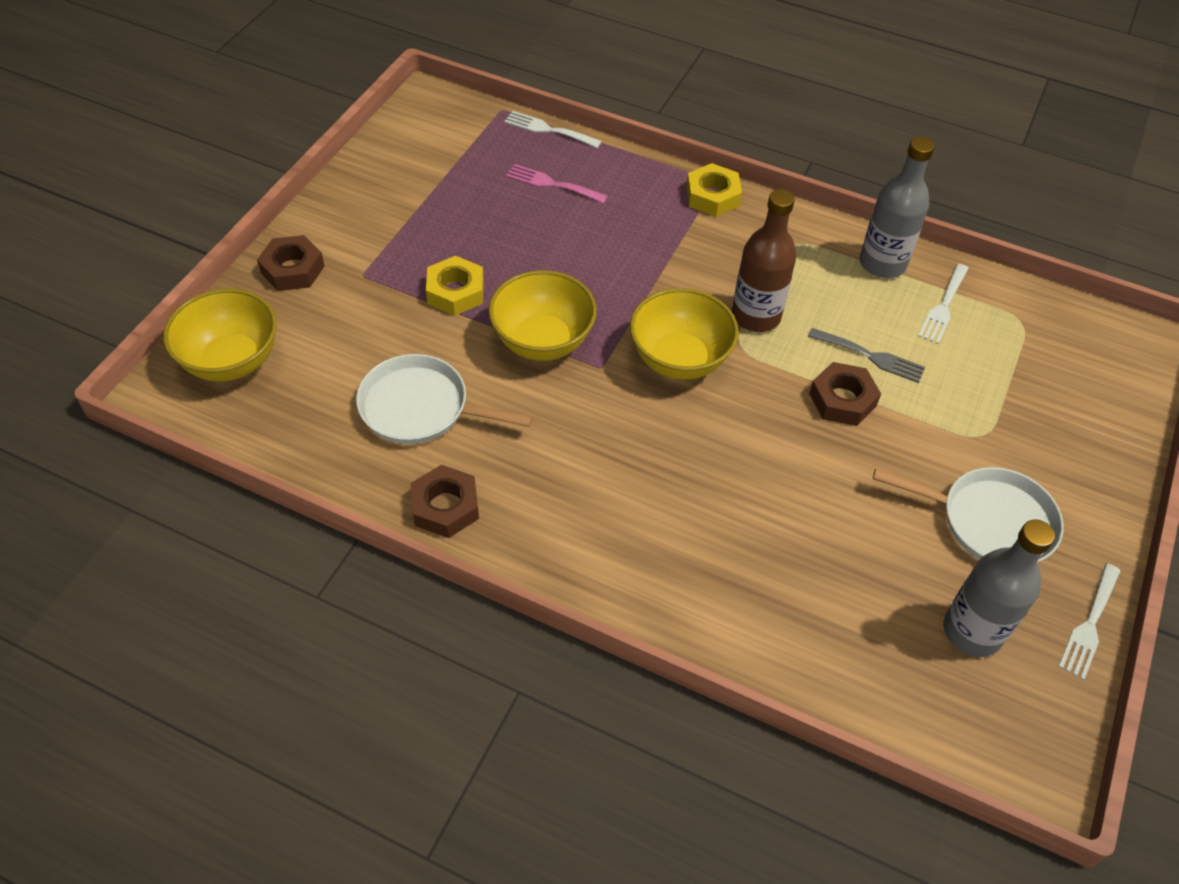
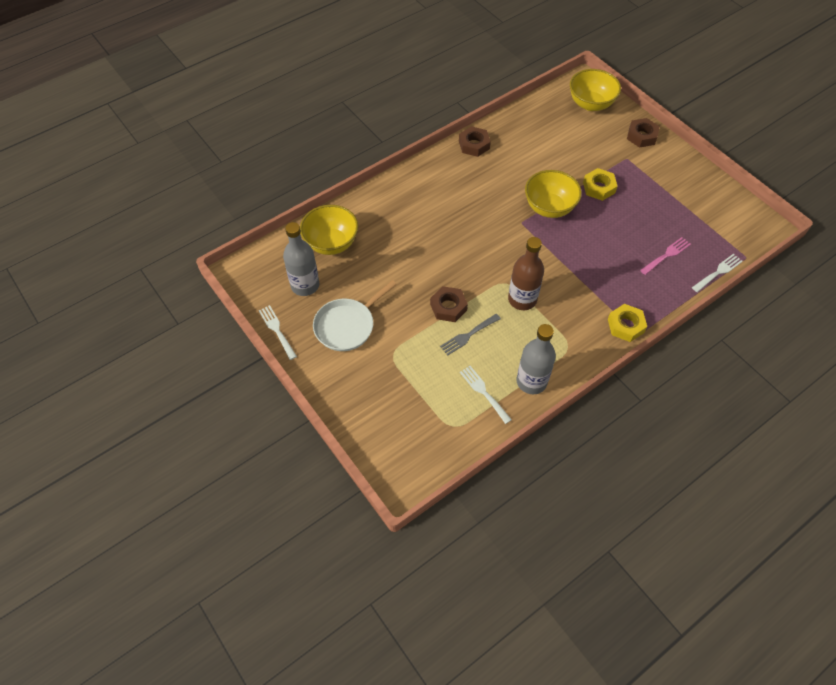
camera: 120 degrees right, 5 degrees up
(420, 408) = (531, 153): white pan -> none
(679, 359) = (510, 254): yellow bowl -> yellow bowl (331, 243)

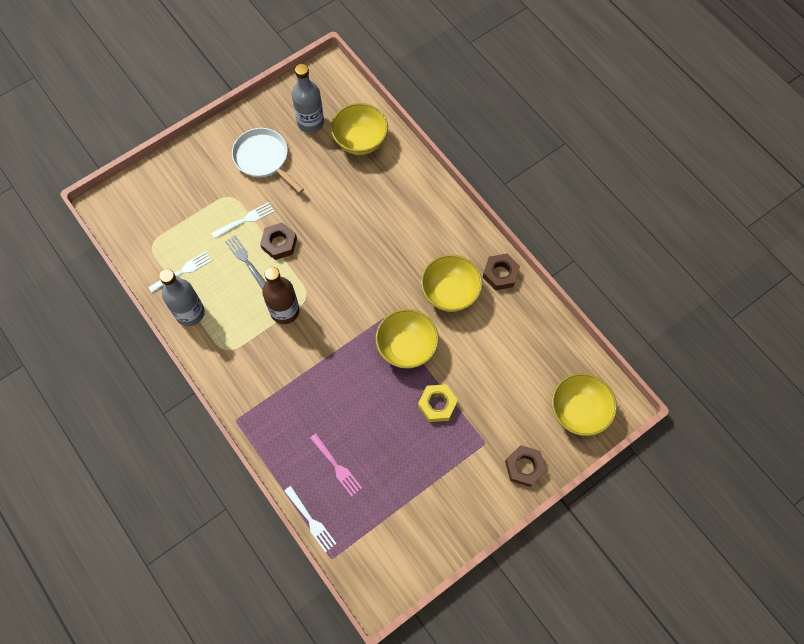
camera: 90 degrees right, 10 degrees up
(277, 330) = (262, 104): white fork -> white fork (246, 219)
(494, 178) = (450, 293): none -> yellow bowl
(625, 325) = (246, 409): yellow nut -> none

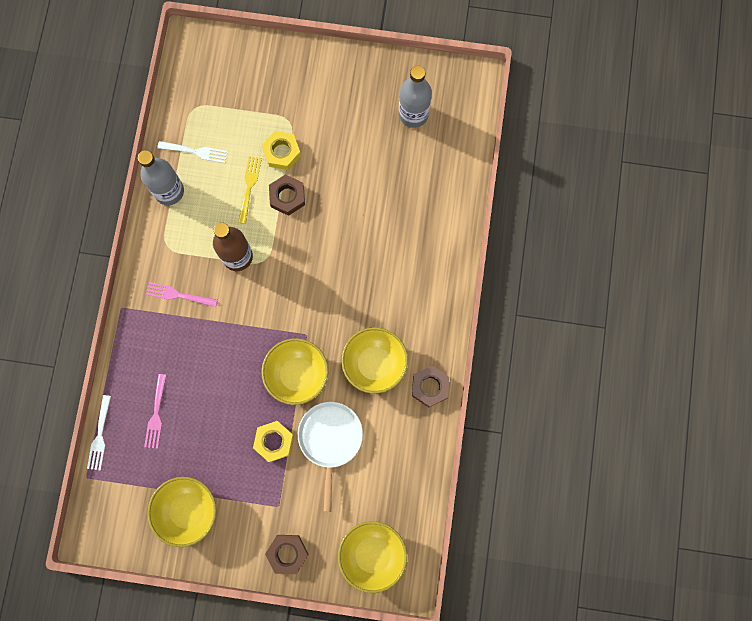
camera: 45 degrees right, 10 degrees up
(245, 260) = (249, 186): grey fork -> yellow fork
(246, 219) = (282, 152): white fork -> yellow nut
(263, 159) = (345, 112): white pan -> white pan (330, 440)
(268, 373) = (178, 295): none -> pink fork
(360, 141) = (436, 168): yellow bowl -> yellow bowl (188, 510)

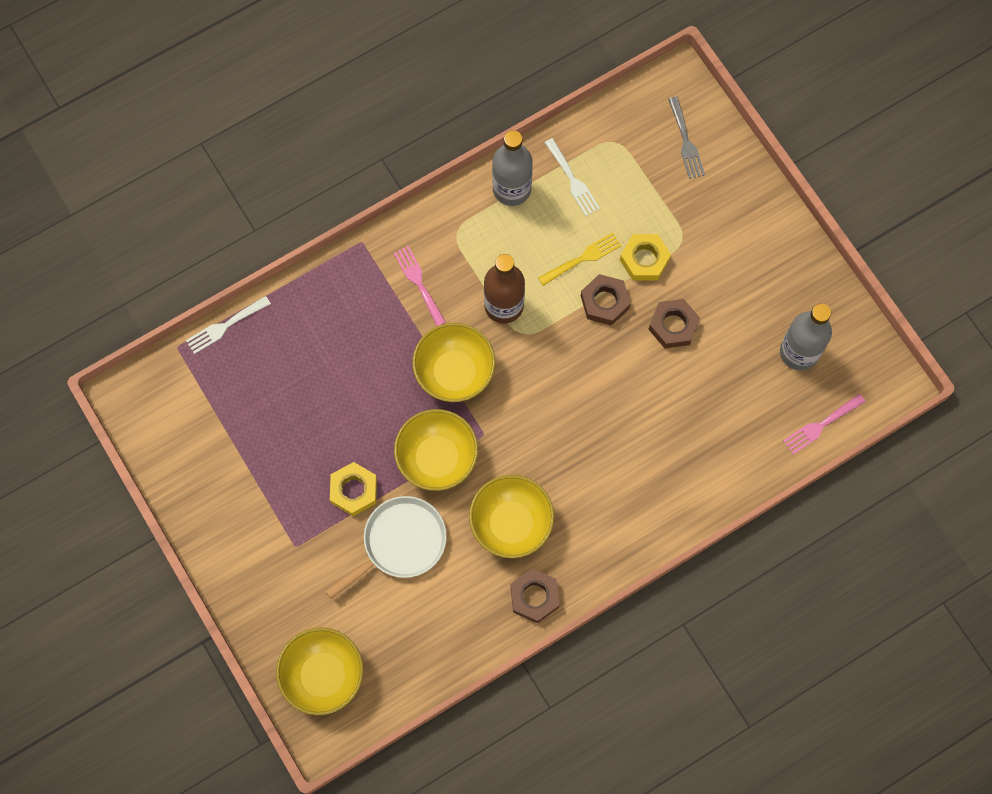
camera: 50 degrees right, 5 degrees down
(156, 414) = (288, 360): pink fork -> pink fork (821, 425)
(188, 510) = (222, 465): yellow bowl -> yellow bowl (454, 372)
(231, 68) = (686, 141): none -> grey fork
(287, 553) = (258, 592): brown nut -> brown nut (673, 326)

